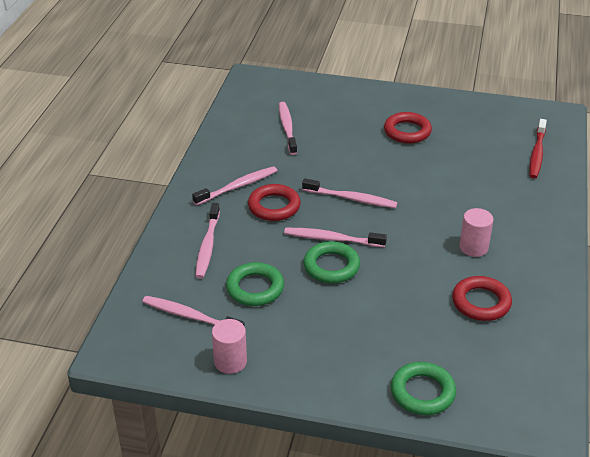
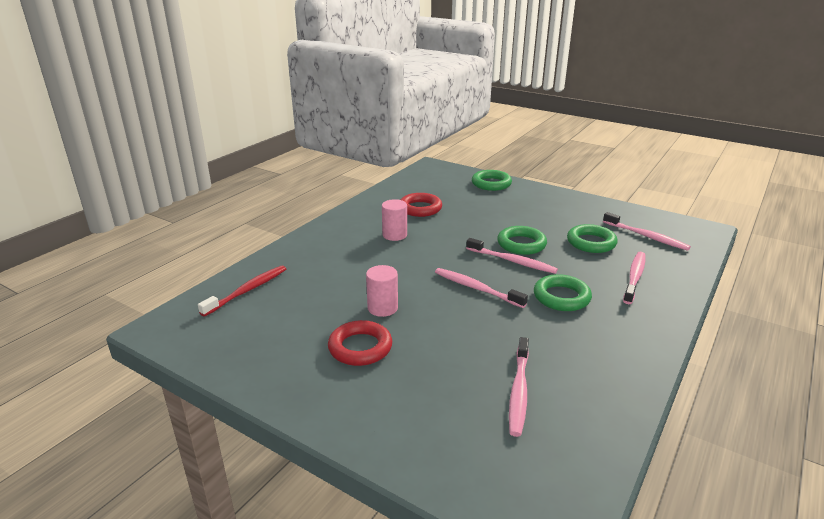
camera: 160 degrees left, 10 degrees down
(230, 361) = (614, 212): pink cylinder -> pink cylinder (382, 308)
(238, 186) = (600, 325): pink toothbrush -> none
(274, 206) = (561, 297): red ring -> green ring

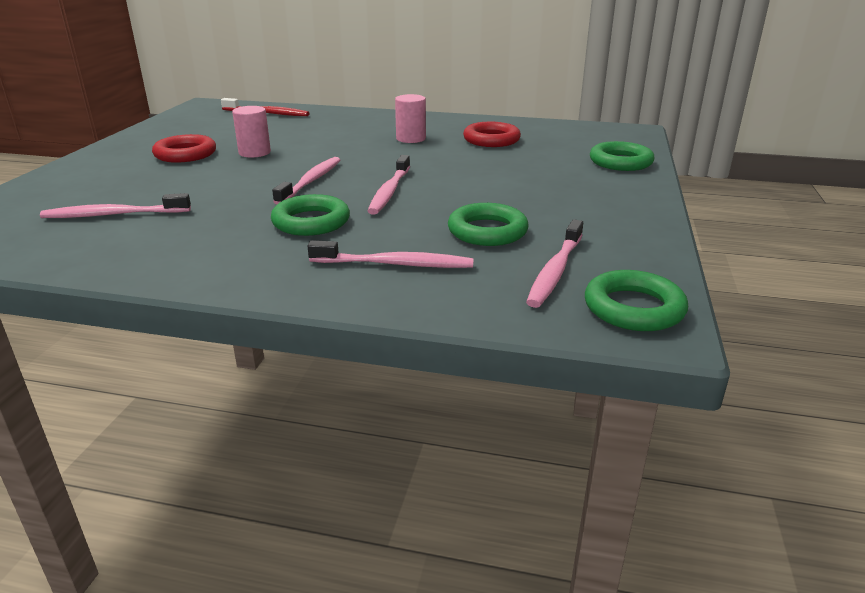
camera: 70 degrees right, 0 degrees up
(521, 244) = (441, 192): green ring -> green ring (633, 308)

